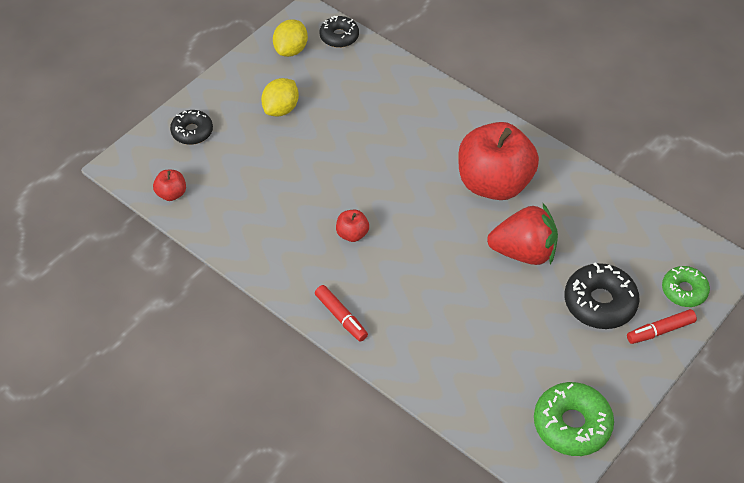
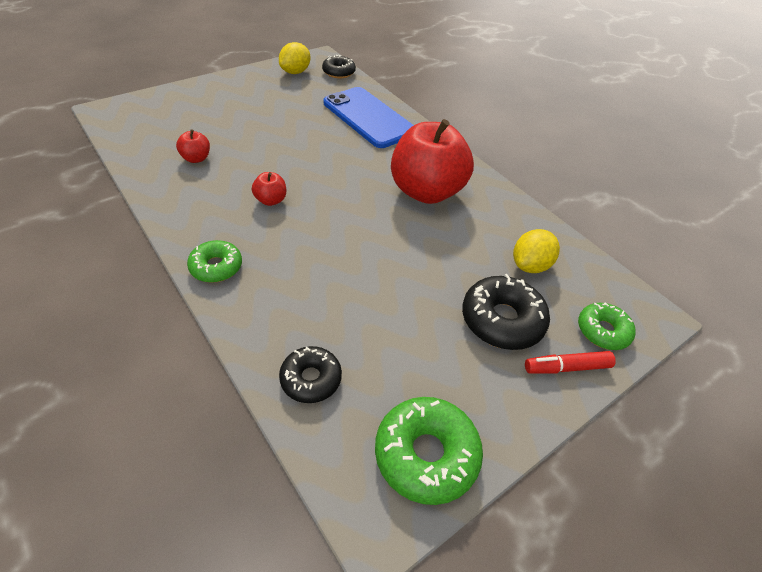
camera: 10 degrees right, 5 degrees down
(171, 194) = (130, 136): red apple -> red apple (196, 158)
(192, 132) = (180, 102): black donut -> black donut (311, 379)
(281, 109) = (264, 103): yellow lemon -> yellow lemon (530, 265)
(341, 317) = (216, 267): red marker -> green donut
(401, 99) = (369, 117): none -> blue phone
(523, 252) = (434, 253): red strawberry -> none

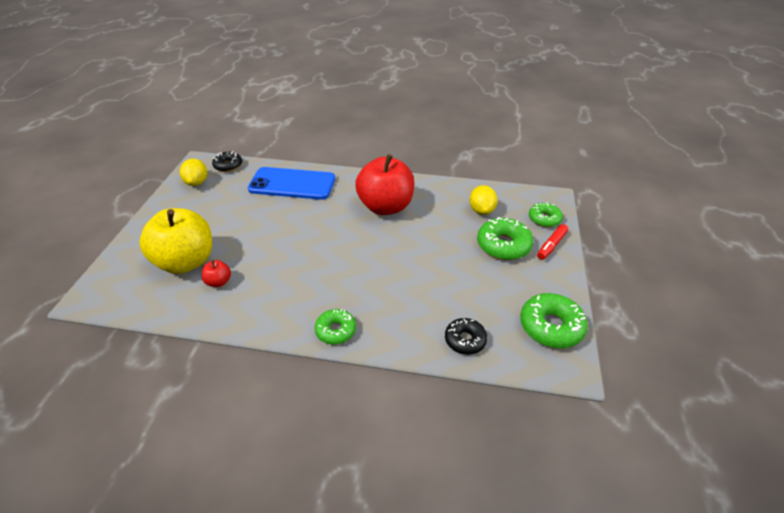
camera: 40 degrees left, 5 degrees down
(199, 127) = (186, 261): none -> yellow apple
(271, 200) = (308, 272): red apple -> none
(502, 320) = (503, 245): black donut -> green donut

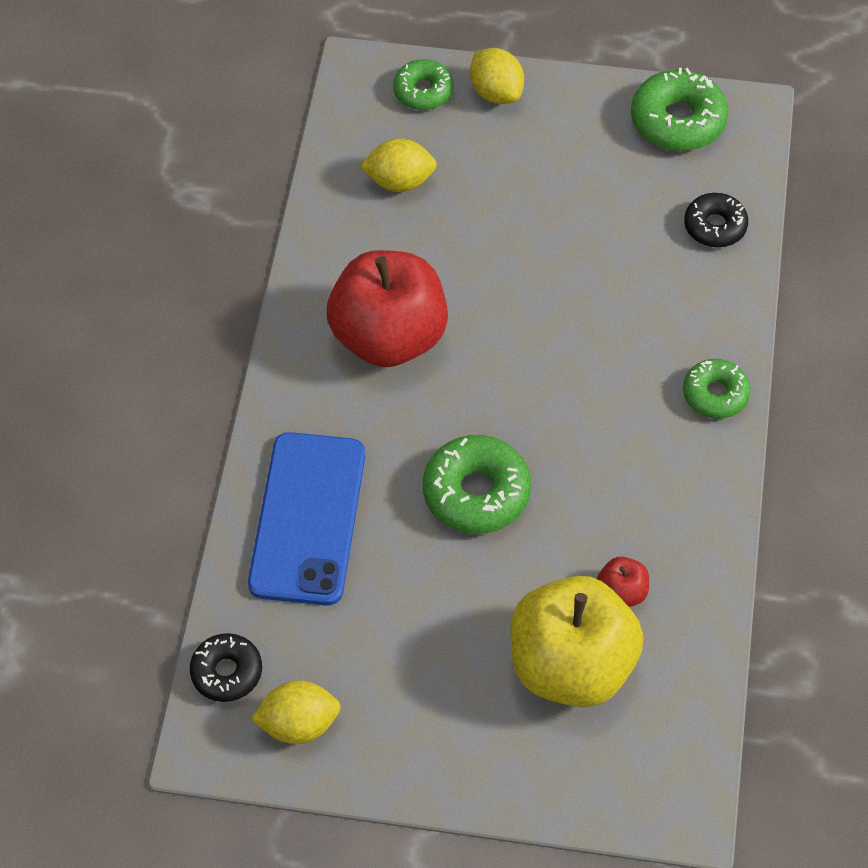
camera: 90 degrees left, 15 degrees up
(503, 245) = (498, 158): green donut -> green donut (476, 493)
(551, 245) = (496, 92): red marker -> yellow lemon

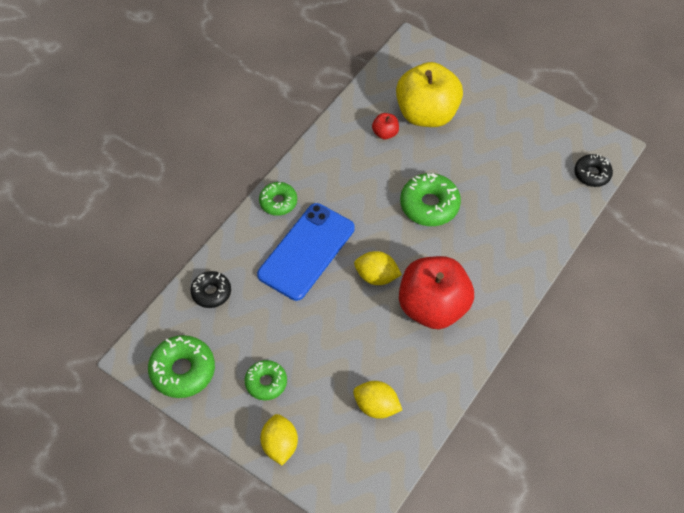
camera: 155 degrees left, 0 degrees up
(299, 724) = (565, 139): yellow lemon -> yellow lemon (376, 276)
(307, 518) = (523, 228): blue phone -> blue phone (306, 251)
(423, 91) = (326, 469): green donut -> green donut (266, 383)

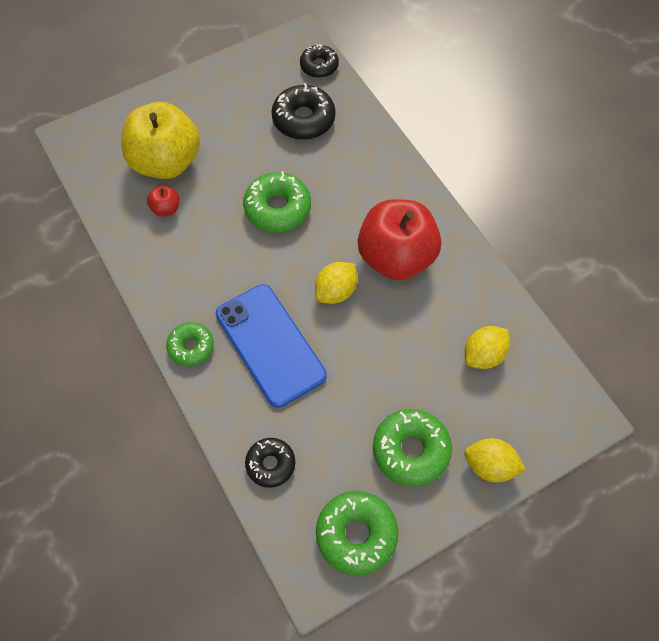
camera: 65 degrees left, 5 degrees up
(266, 383) = (411, 450): green donut -> green donut, size x1.57
(528, 186) = (303, 119): none -> black donut

